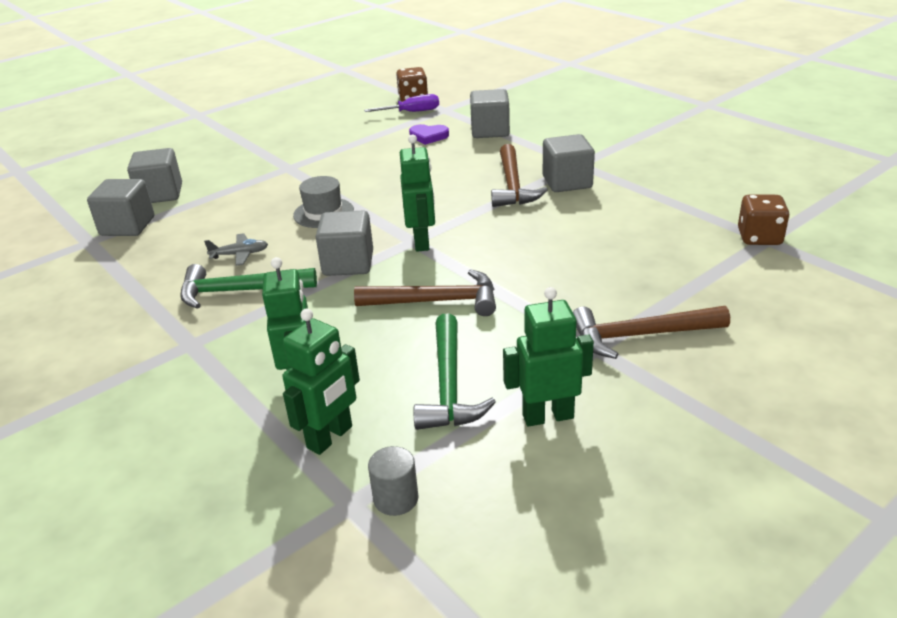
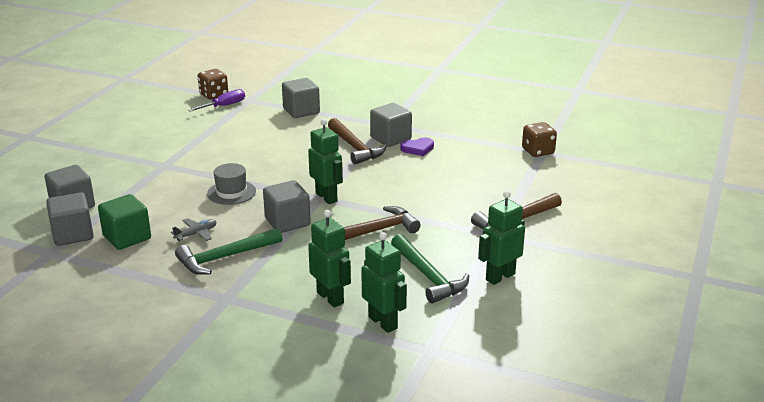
camera: 30 degrees left, 5 degrees down
(171, 242) = (127, 237): none -> green cube
(330, 437) = (383, 322): green robot -> green robot turned 45 degrees counterclockwise
(396, 498) = (453, 340): grey cylinder -> none
(428, 136) = (257, 123): purple heart -> purple heart (417, 149)

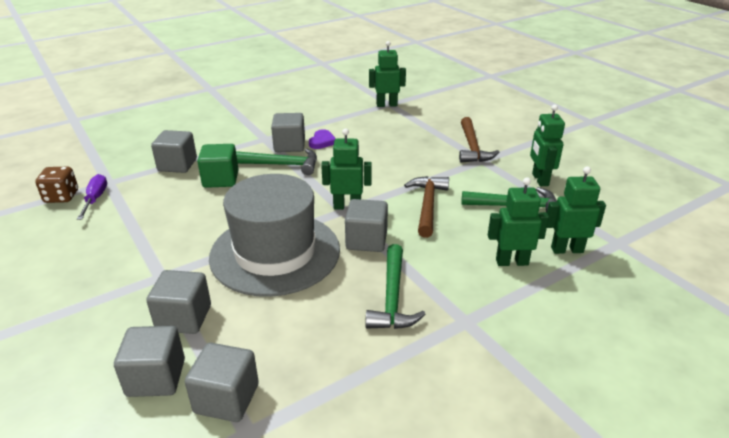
camera: 55 degrees left, 5 degrees up
(127, 237) = (283, 354): green cube -> green cube (221, 179)
(131, 191) = (184, 318): none -> grey cube
(196, 234) = (329, 301): grey plane -> none
(231, 192) = (275, 253): grey hat -> grey hat, size x2.37
(355, 147) = (282, 165): brown hammer -> green hammer
(538, 151) = (386, 105): brown dice -> green robot

